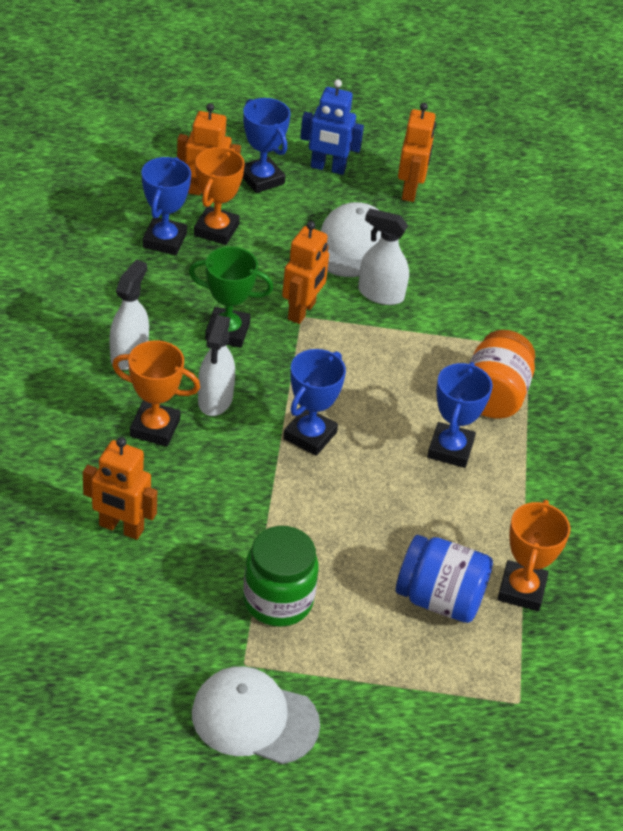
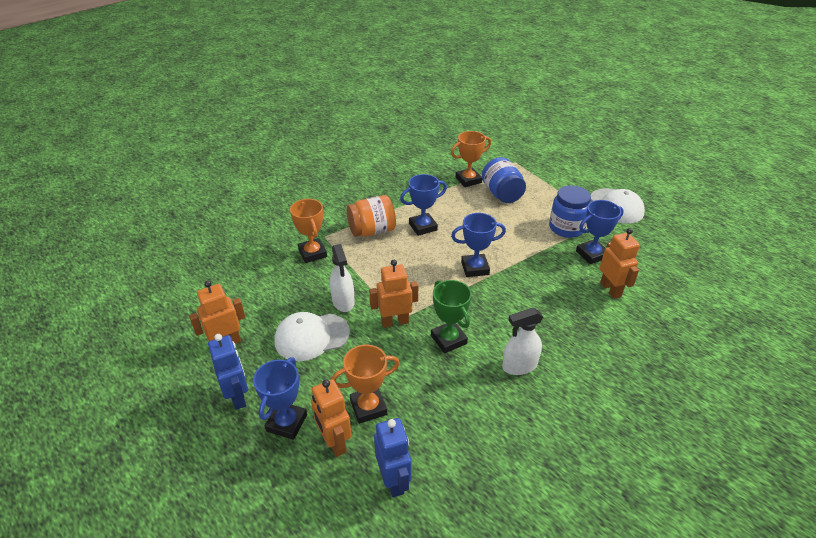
camera: 125 degrees left, 5 degrees down
(128, 201) = (394, 480): none -> blue robot
(155, 428) = (547, 319): orange trophy -> orange trophy (312, 253)
(164, 240) = (409, 426): blue trophy -> blue trophy (591, 254)
(215, 399) = (499, 311): white spray bottle -> none
(278, 600) = (566, 228): green jar -> blue jar

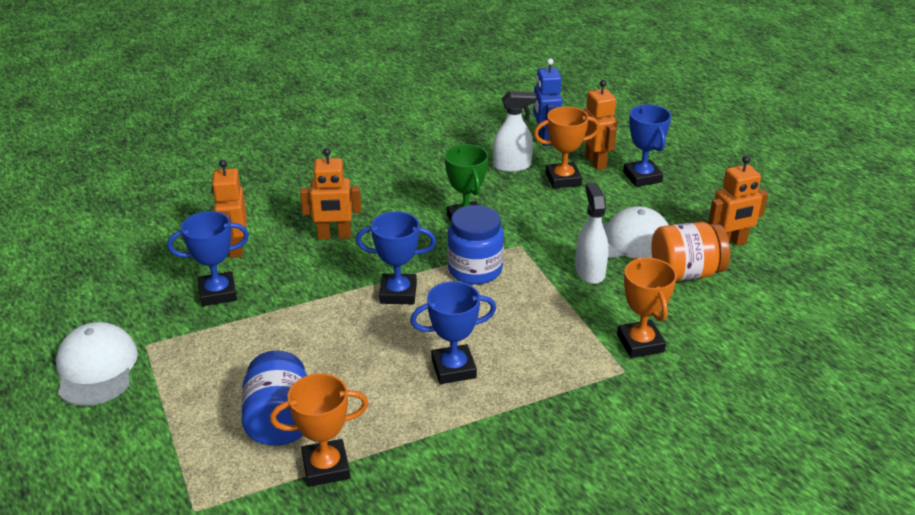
camera: 170 degrees left, 5 degrees down
(238, 396) = (697, 199): blue robot -> none
(287, 423) = (642, 177): blue trophy -> blue trophy turned 45 degrees counterclockwise
(372, 231) = (542, 371): orange jar -> orange jar (685, 273)
(395, 322) = (525, 243): orange robot -> orange robot (334, 236)
(519, 366) = (399, 192): white spray bottle -> white spray bottle (512, 166)
(566, 228) = (218, 338): blue jar -> blue jar (475, 270)

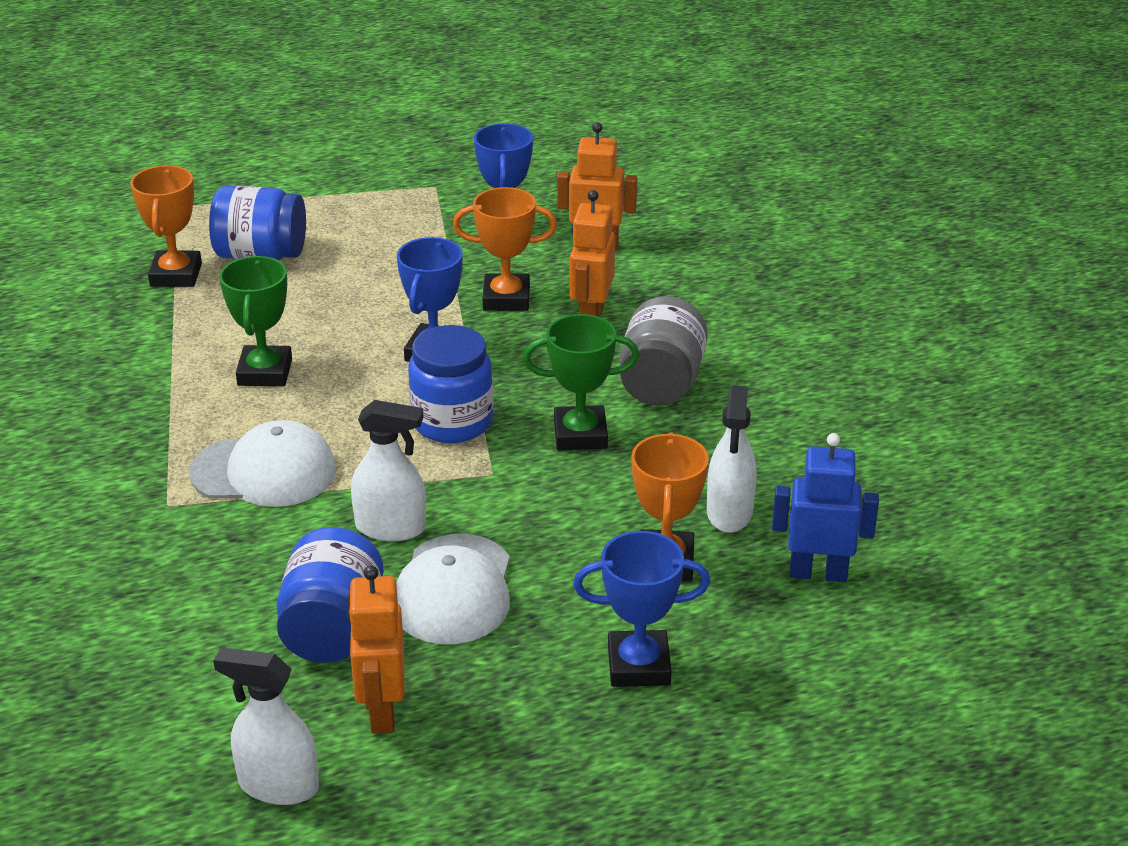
camera: 105 degrees right, 0 degrees up
(96, 368) = (413, 161): white cap -> white cap (264, 471)
(401, 200) = (661, 383): none -> grey jar
(453, 368) = (265, 372): blue trophy -> green trophy
(595, 162) = (712, 618): orange robot -> none
(640, 343) = (208, 534): orange trophy -> orange trophy (506, 298)
(685, 273) = (333, 629): orange jar -> blue jar
(801, 264) = (278, 785): none -> white spray bottle

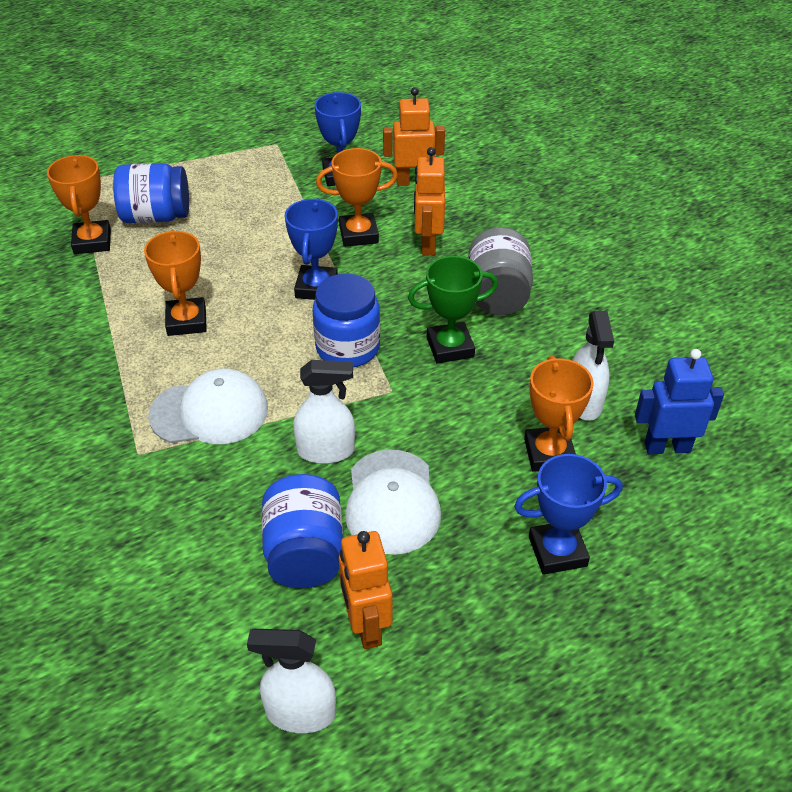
camera: 10 degrees left, 10 degrees up
(265, 372) = (186, 321): green trophy -> orange trophy

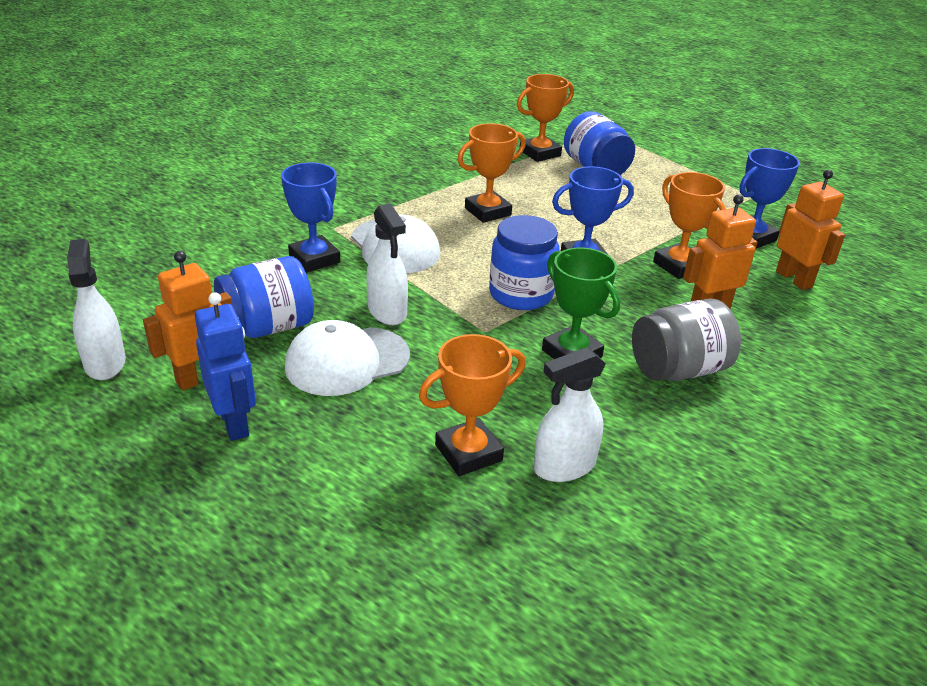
camera: 65 degrees right, 10 degrees down
(557, 551) = (335, 484): blue trophy -> blue trophy (314, 259)
(667, 447) = (540, 553): blue robot -> blue robot (234, 423)

